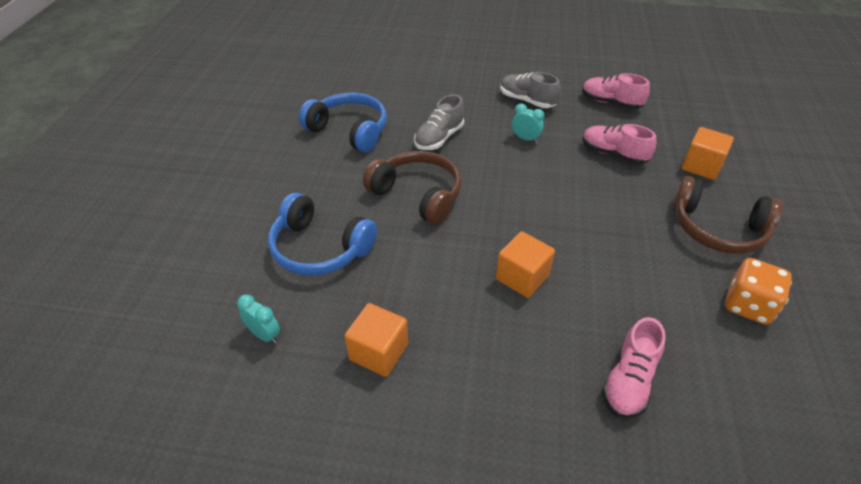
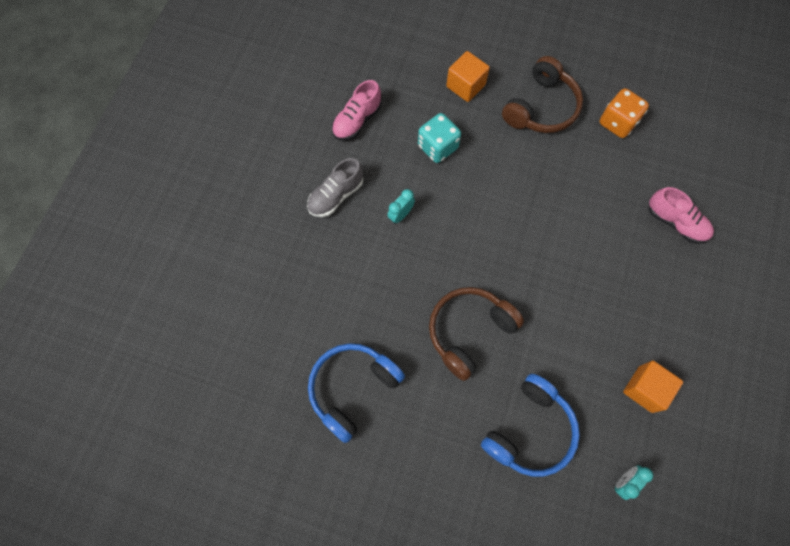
camera: 80 degrees left, 25 degrees up
(439, 138) = (384, 296): grey shoe -> none
(522, 277) = (579, 265): orange cube -> none
(613, 154) = (437, 147): pink shoe -> turquoise dice

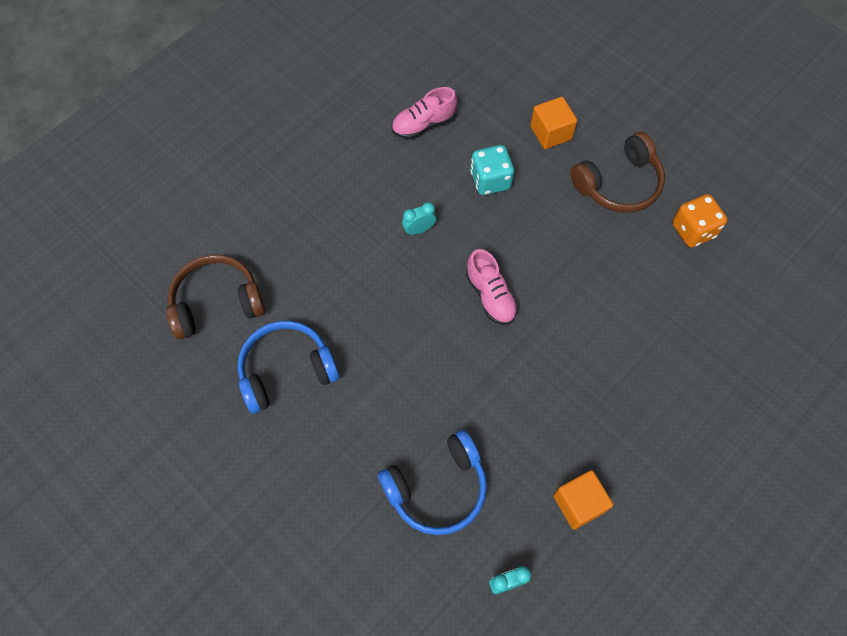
camera: 25 degrees right, 5 degrees down
(336, 196) = (365, 186): grey shoe -> none
(469, 331) = (427, 367): brown headphones -> brown headphones (216, 302)
(676, 222) = (703, 355): pink shoe -> pink shoe (490, 296)

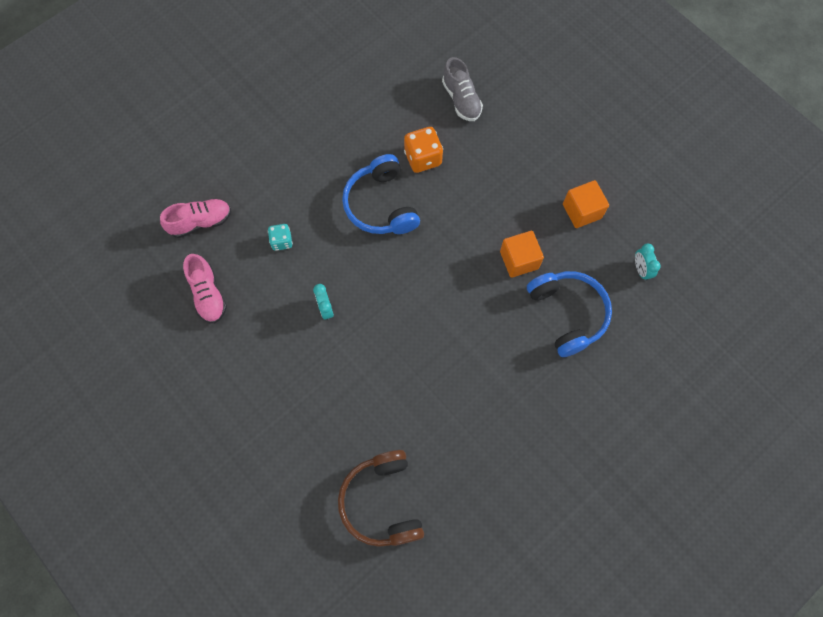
camera: 85 degrees left, 5 degrees up
(286, 370) = (456, 435): blue headphones -> blue headphones (381, 205)
(490, 180) = (282, 241): turquoise dice -> turquoise dice, size x0.62
(490, 296) = (399, 254): pink shoe -> pink shoe (201, 222)
(550, 133) = (238, 184): orange cube -> orange cube (519, 260)
(619, 184) = (302, 137): brown headphones -> none
(693, 230) = (355, 90): orange dice -> orange dice (423, 158)
(709, 348) = (461, 99): none -> grey shoe

